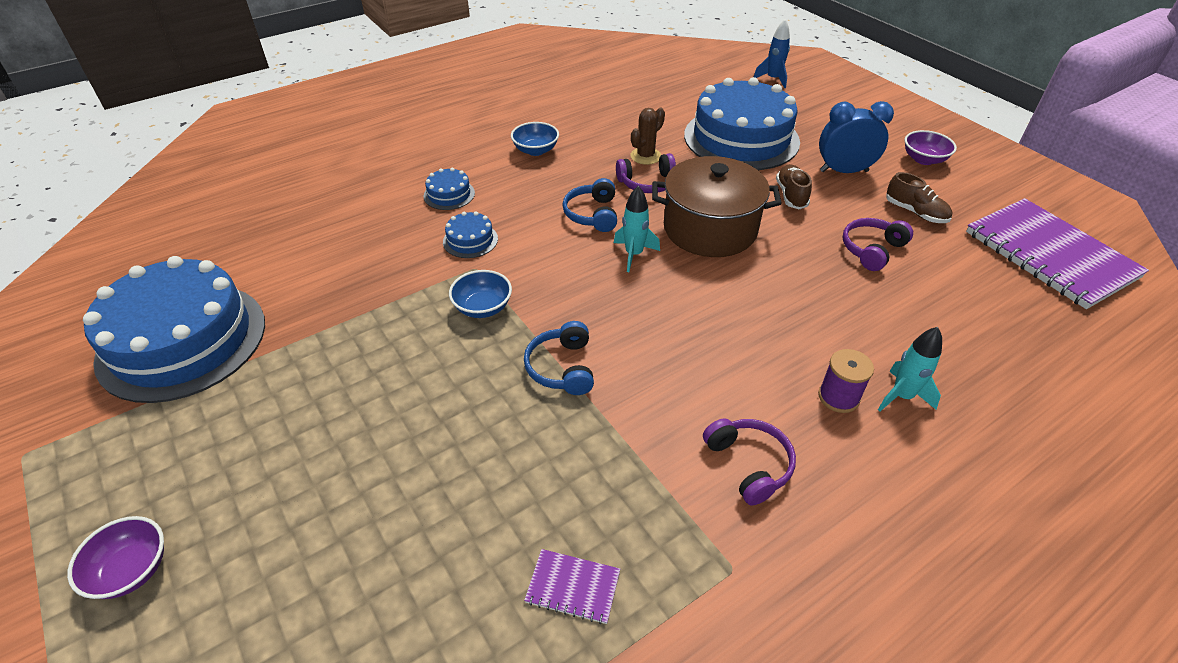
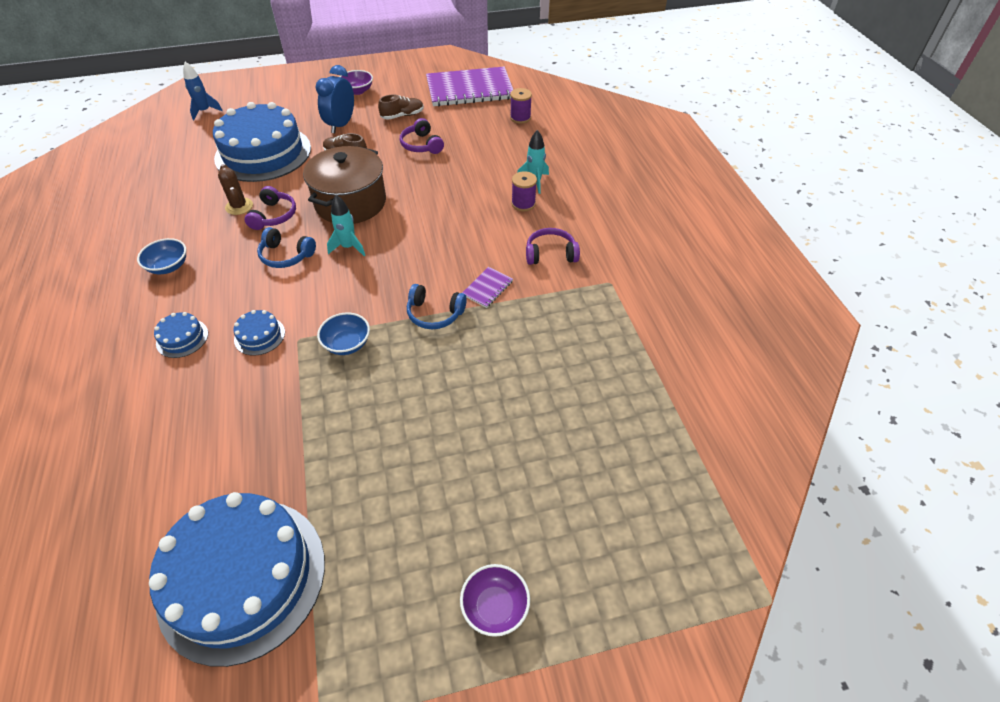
camera: 70 degrees left, 5 degrees up
(573, 587) = (598, 350): purple notebook -> purple notebook (487, 288)
(1045, 332) = (520, 118): none -> purple spool

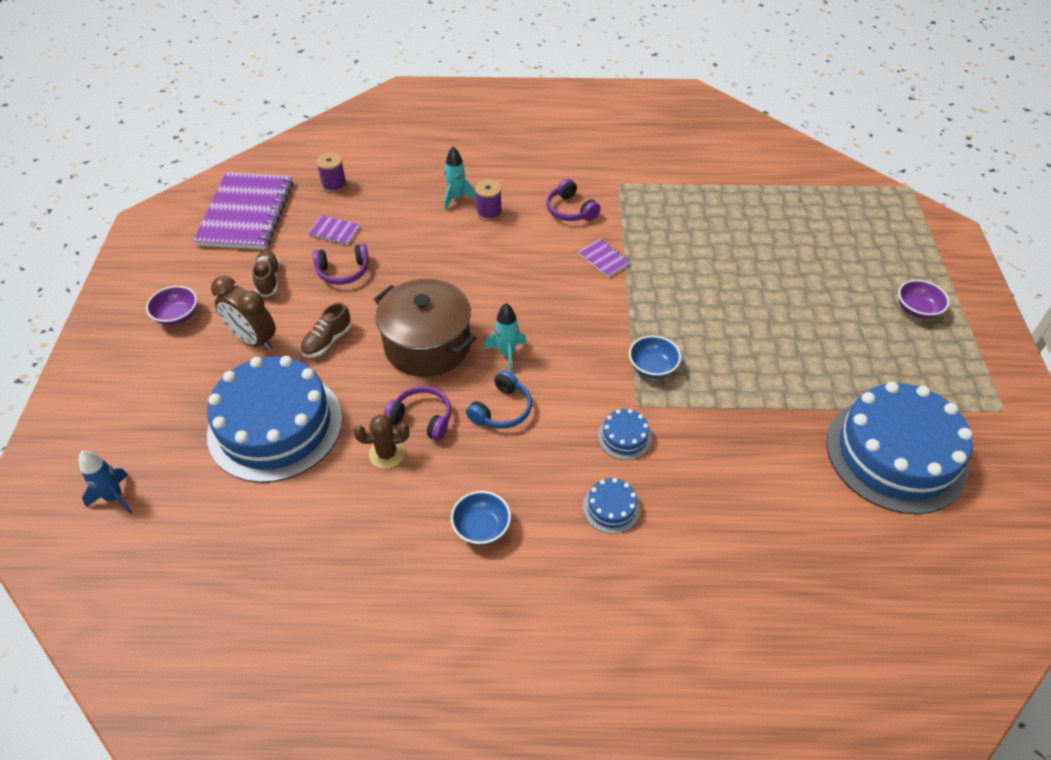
camera: 75 degrees left, 0 degrees up
(341, 125) = (253, 340): blue clock -> brown clock
(434, 314) = (628, 300): blue headphones -> none
(465, 131) = (334, 231): none -> purple notebook
(550, 254) = (570, 210): purple headphones -> purple headphones turned 45 degrees counterclockwise

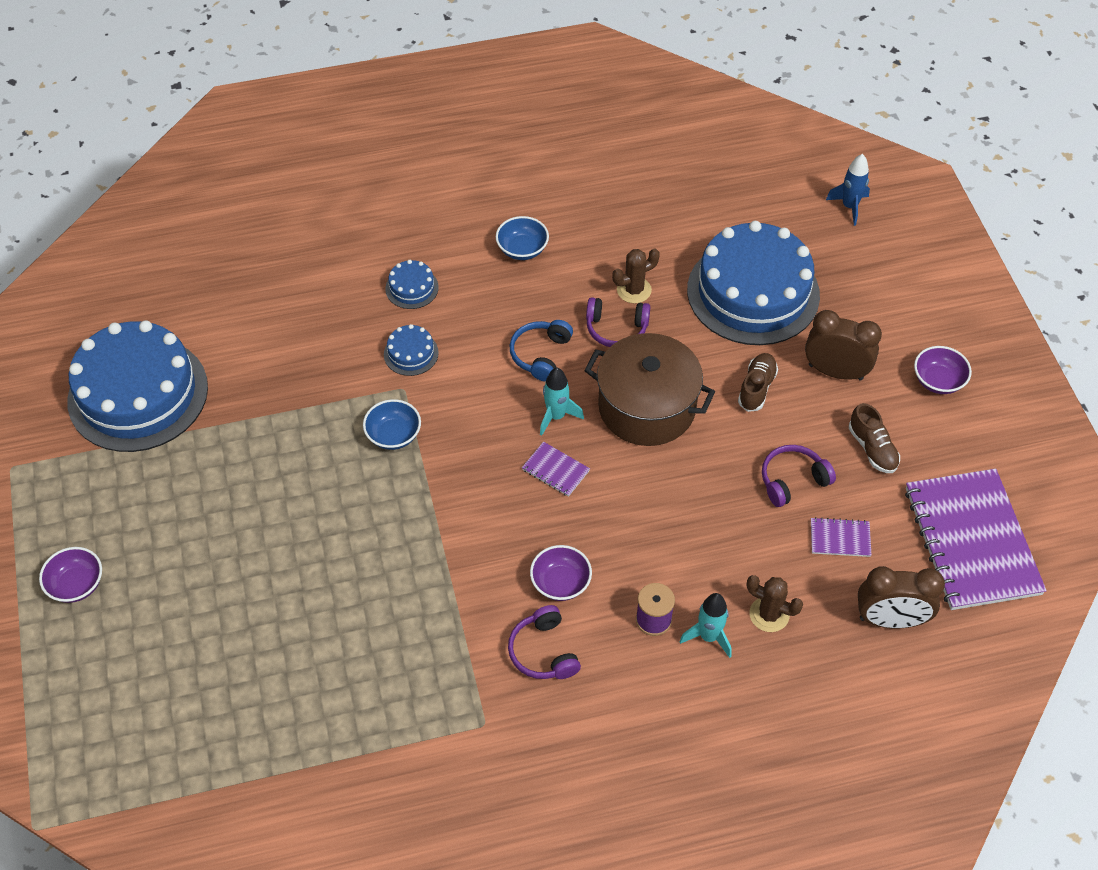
camera: 165 degrees right, 5 degrees up
(334, 185) = (890, 620): purple spool -> brown clock
(410, 202) = (769, 614): none -> brown cactus
(545, 243) = (560, 583): none -> purple bowl
(570, 210) = (543, 652): purple headphones -> purple headphones turned 150 degrees counterclockwise
(604, 259) = (478, 574): purple notebook -> purple notebook (555, 470)

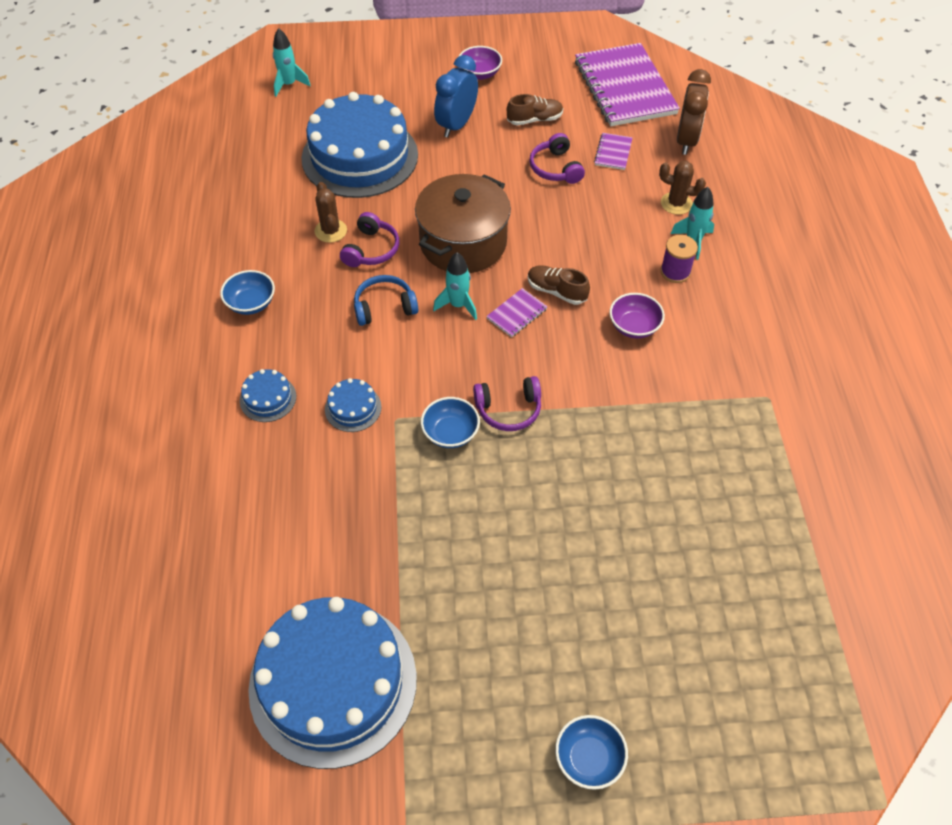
camera: 80 degrees left, 0 degrees up
(76, 585) = (589, 758): purple bowl -> blue bowl
(540, 354) = (384, 307): blue headphones -> blue headphones turned 135 degrees clockwise
(543, 652) = (700, 347): purple headphones -> purple headphones (508, 410)
(756, 388) = (460, 172): brown shoe -> brown shoe (556, 291)
(769, 614) = (676, 203): brown cactus -> brown cactus turned 75 degrees clockwise
(835, 372) = (456, 125): brown clock -> blue clock
(849, 207) = (289, 84): blue rocket -> turquoise rocket
(971, 541) = (625, 87): purple notebook -> purple notebook turned 75 degrees clockwise

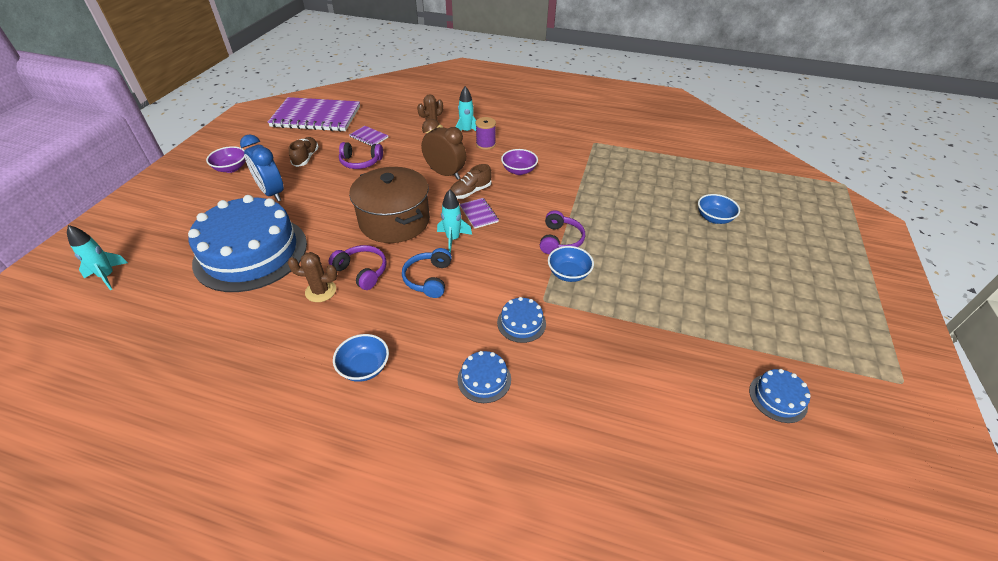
camera: 70 degrees left, 10 degrees down
(333, 682) = (778, 398): blue cake -> blue cake, size x0.40
(589, 758) = (829, 277): blue bowl -> blue bowl (714, 218)
(686, 141) = (384, 110): brown clock -> brown clock (445, 173)

